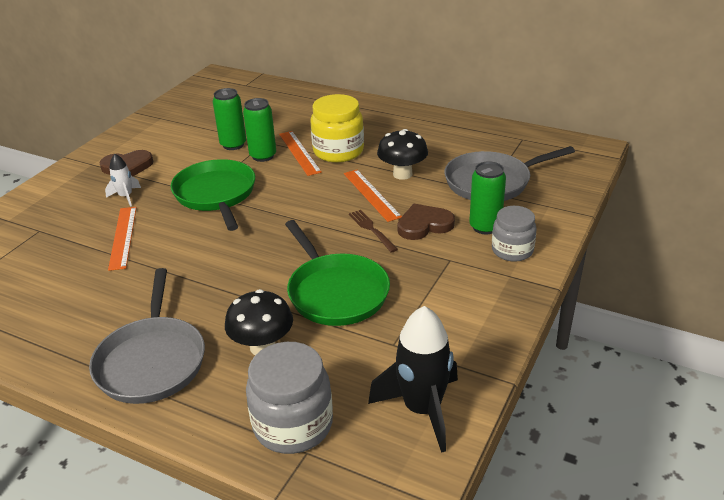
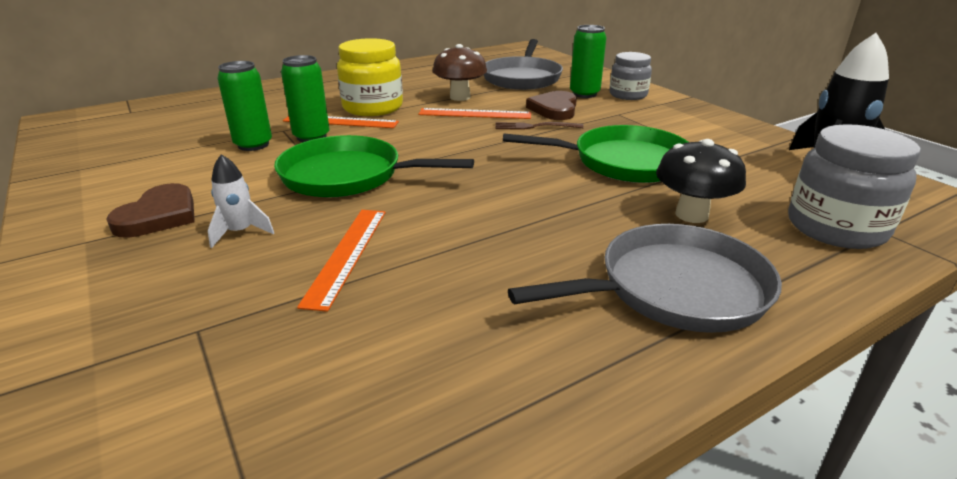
camera: 60 degrees left, 5 degrees down
(123, 237) = (347, 254): orange ruler -> orange ruler turned 75 degrees clockwise
(152, 361) = (675, 289): grey pan -> grey pan turned 45 degrees counterclockwise
(402, 174) = (460, 97): black mushroom -> brown mushroom

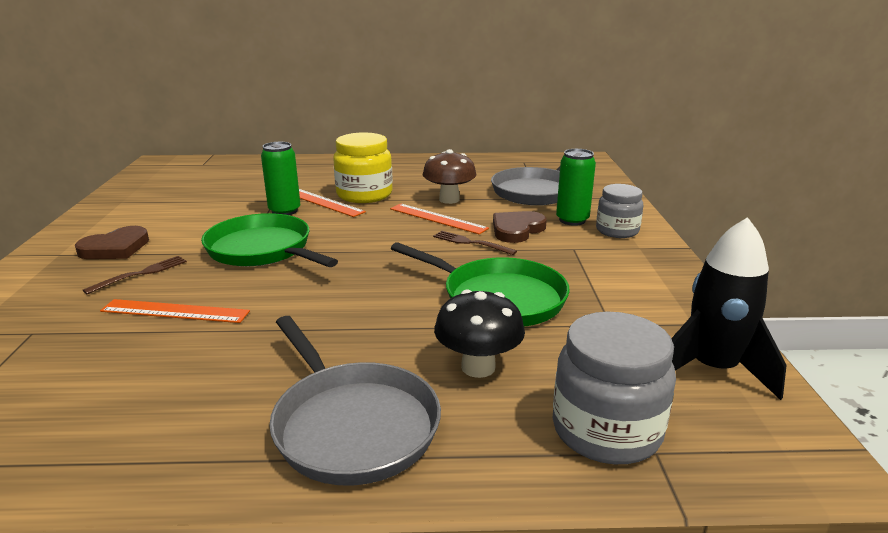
camera: 30 degrees right, 5 degrees down
(240, 232) = (140, 274): white rocket -> brown fork
(253, 145) = (239, 208): green can -> none
(347, 254) = (175, 311): orange ruler -> orange ruler turned 60 degrees clockwise
(675, 289) = (352, 425): grey pan -> grey pan turned 45 degrees clockwise

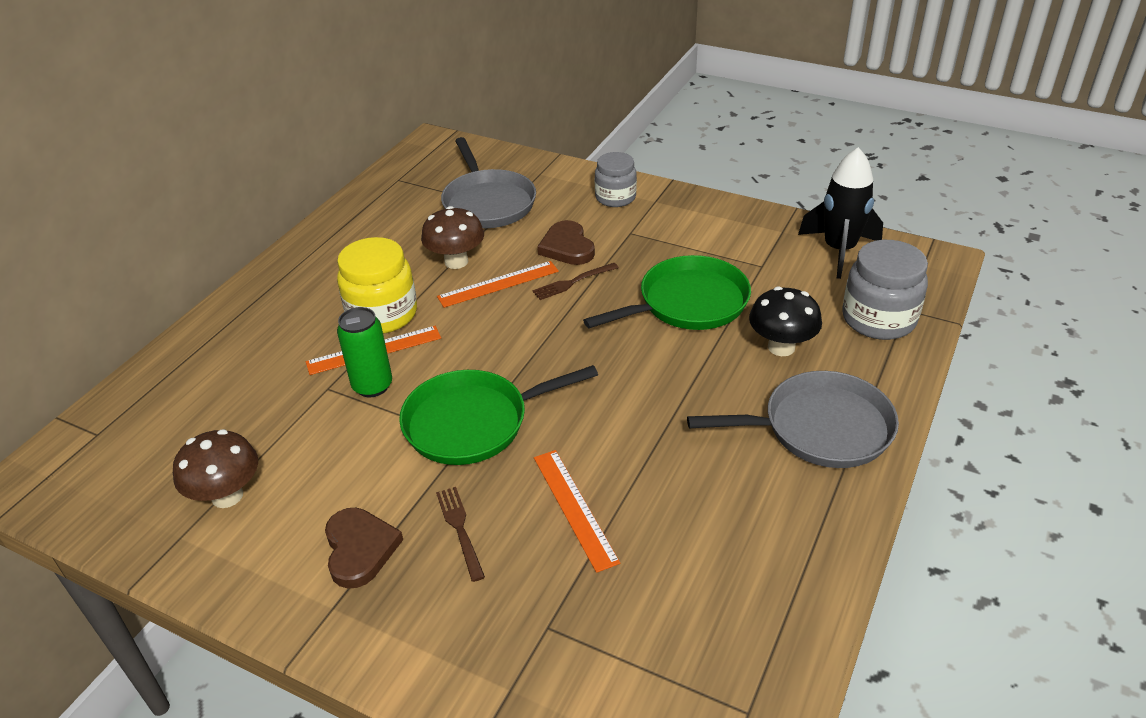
camera: 60 degrees left, 15 degrees up
(159, 203) = (227, 496): none -> brown mushroom
(175, 311) = (574, 508): orange ruler -> orange ruler turned 60 degrees counterclockwise
(572, 220) = (574, 210): green can -> none

